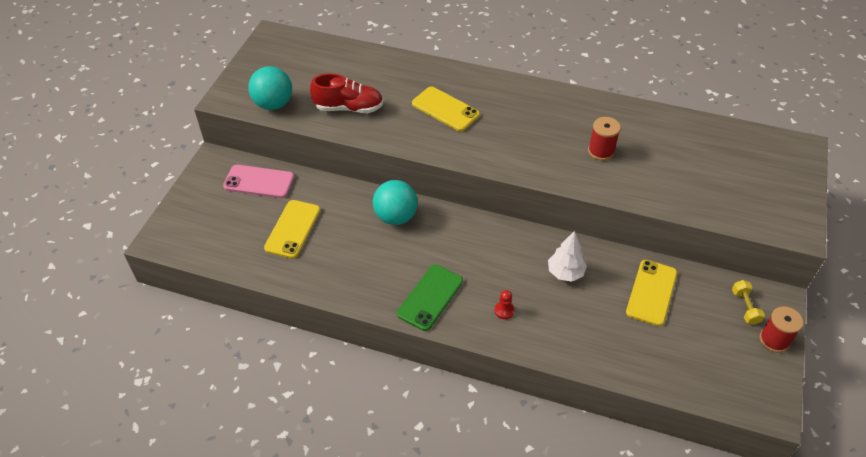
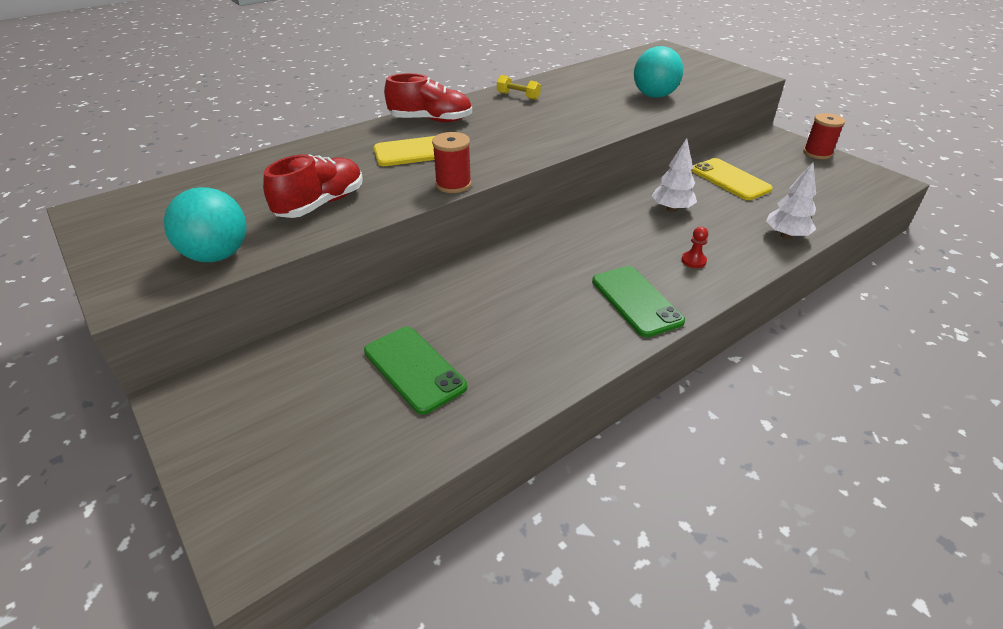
camera: 55 degrees left, 10 degrees down
(259, 181) = (289, 366): pink phone -> none
(292, 229) = (414, 369): yellow phone -> green phone
(396, 217) = (491, 276): turquoise ball -> turquoise ball (654, 96)
(494, 89) = (431, 120): none -> red shoe
(591, 355) = (786, 235): none -> white tree
(601, 151) = (581, 107): red spool -> red spool (453, 184)
(745, 307) = (775, 150): yellow dumbbell -> yellow dumbbell (518, 96)

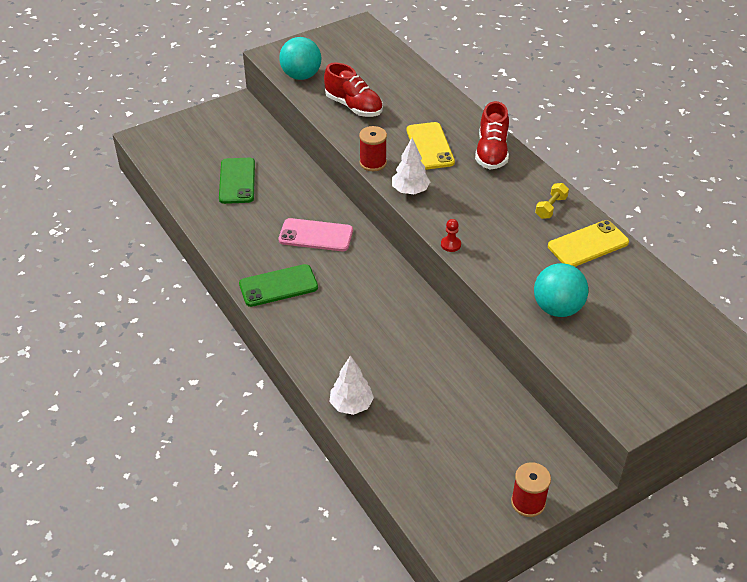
camera: 95 degrees right, 5 degrees up
(414, 369) = (237, 181): green phone -> green phone turned 60 degrees counterclockwise
(531, 278) = (316, 235): none -> pink phone
(671, 209) = (406, 335): white tree -> white tree (410, 191)
(693, 261) = (322, 330): red pawn -> red pawn (450, 244)
(730, 179) = (462, 395): yellow phone -> yellow phone (588, 244)

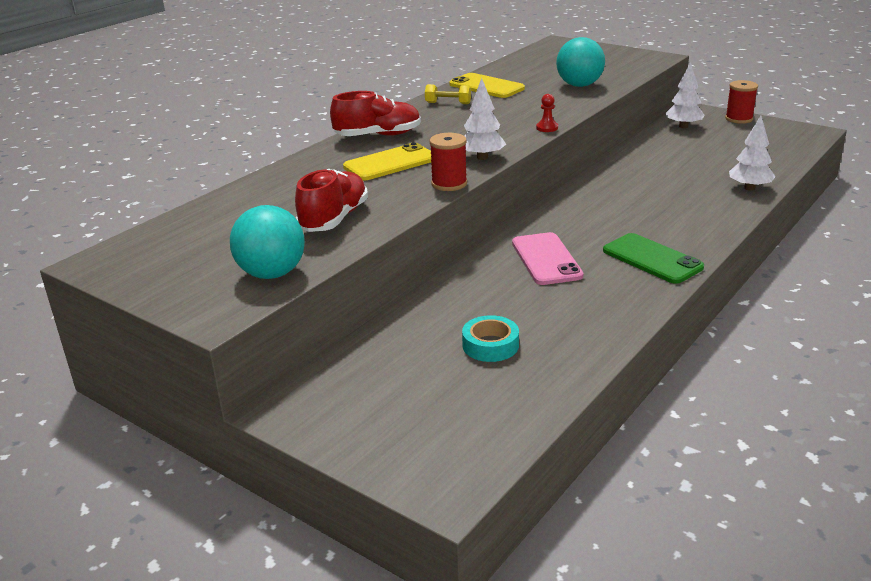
camera: 110 degrees left, 15 degrees down
(237, 181) = (490, 345): green phone -> turquoise tape
(528, 439) = (683, 126): none -> white tree

